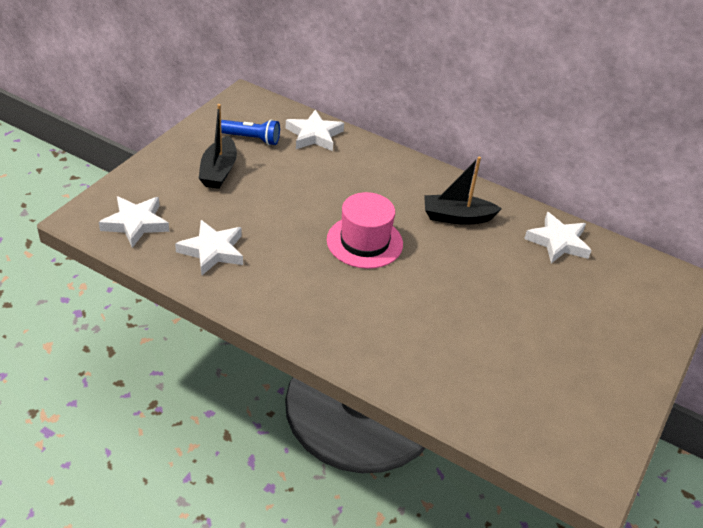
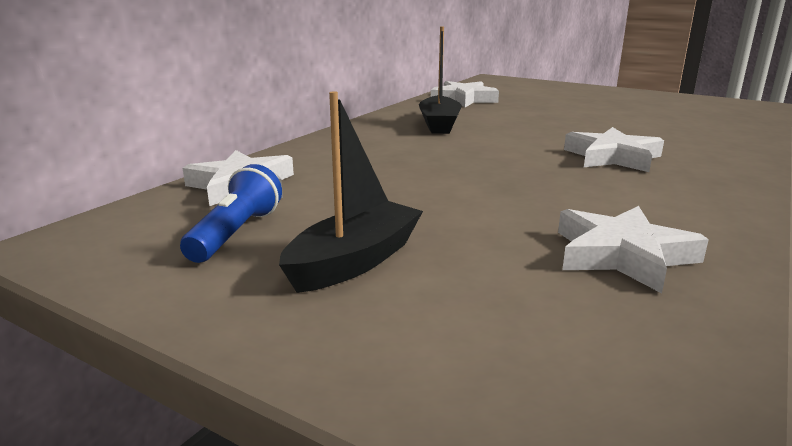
camera: 85 degrees left, 20 degrees down
(136, 224) = (604, 358): white star -> white star (612, 157)
(218, 171) = (354, 261): black boat -> black boat turned 60 degrees counterclockwise
(364, 242) = (514, 159): pink hat -> none

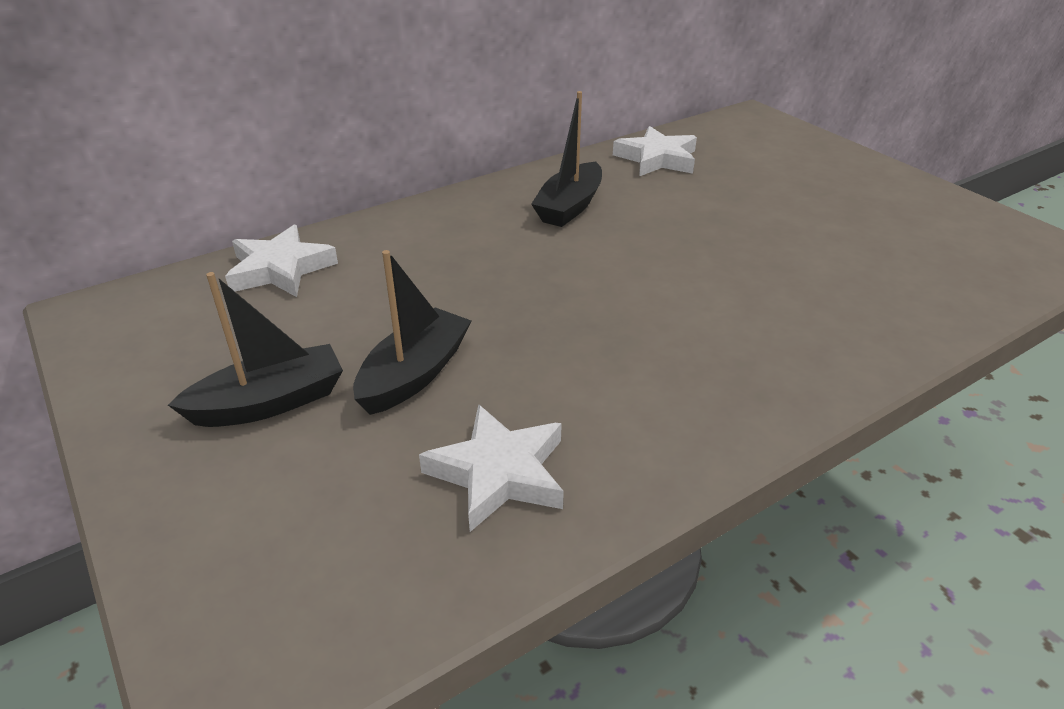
camera: 25 degrees right, 15 degrees up
(235, 233) = (217, 337): blue flashlight -> none
(461, 219) = (414, 374): none -> black boat
(612, 157) = (694, 317): white star -> none

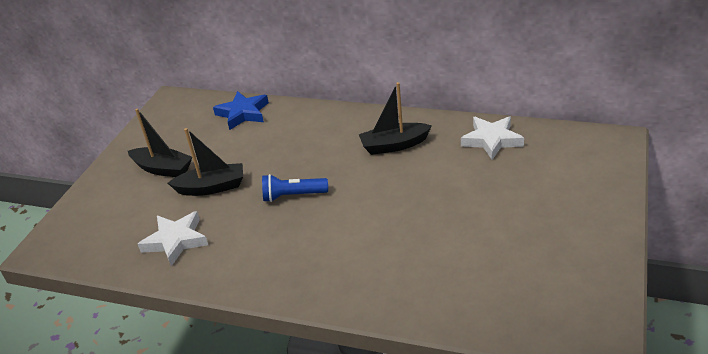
camera: 55 degrees right, 0 degrees up
(280, 269) = (243, 113): white star -> blue star
(557, 314) = (293, 196): none -> blue flashlight

